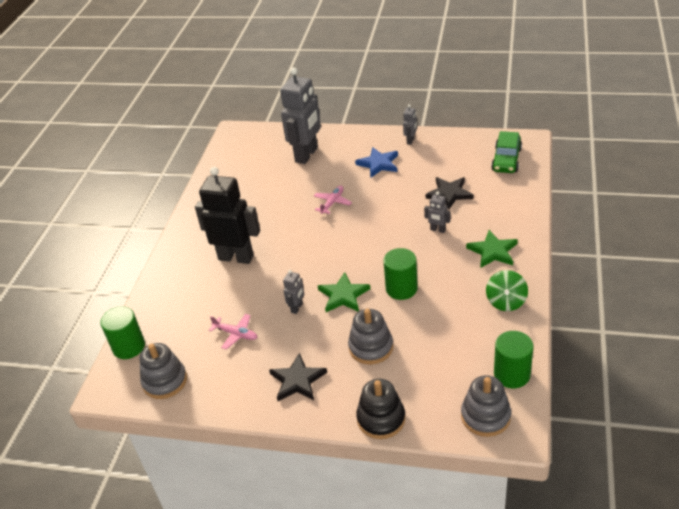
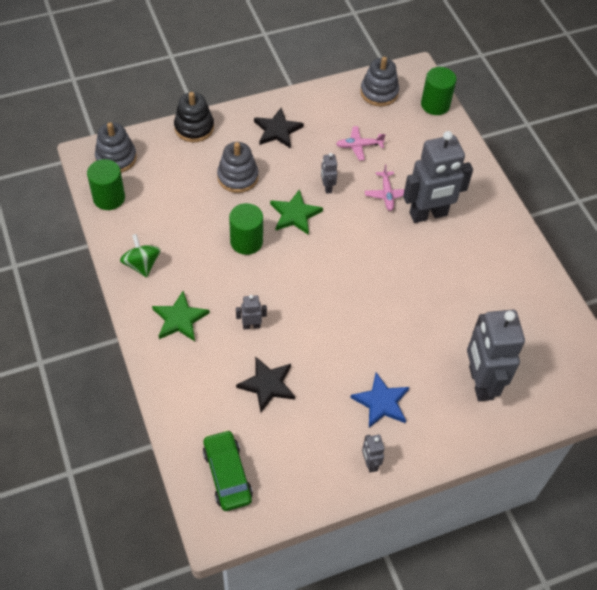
camera: 140 degrees right, 15 degrees up
(236, 257) = (428, 214): black robot -> grey robot
(332, 203) = (389, 319): pink plane -> pink plane (387, 194)

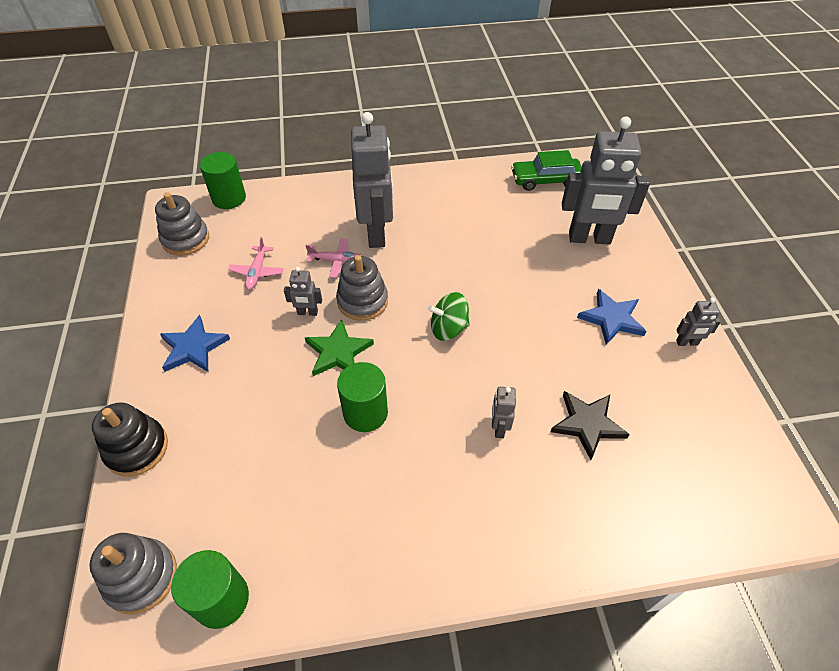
camera: 75 degrees left, 5 degrees down
(142, 264) = (370, 560): green spinning top -> green spinning top (448, 328)
(180, 319) = (477, 516): green star -> none
(227, 474) = (716, 490): green car -> green car (545, 180)
(237, 177) = (253, 406): grey stacking toy -> grey stacking toy (362, 301)
(277, 130) = (193, 347): black star -> blue star

